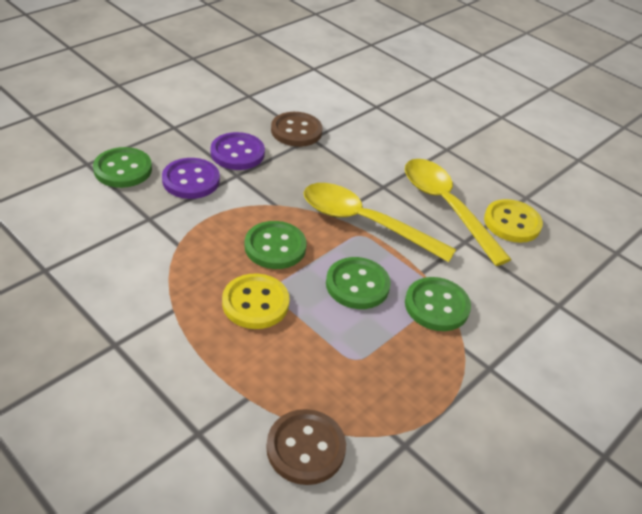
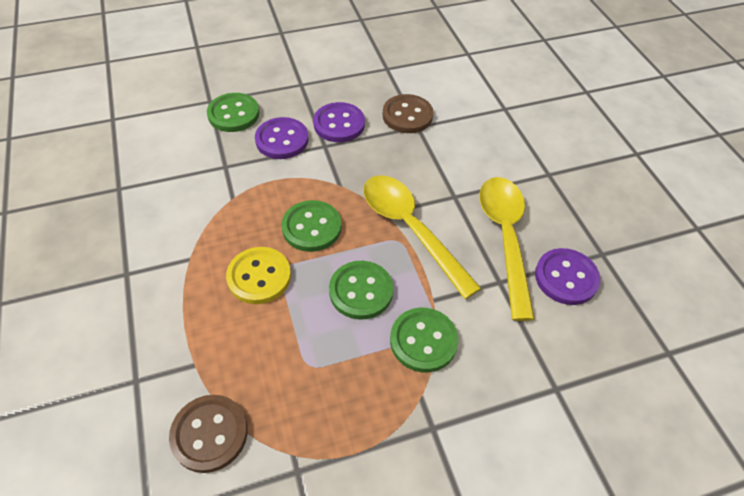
camera: 30 degrees right, 10 degrees up
(512, 223) = (566, 278): yellow button -> purple button

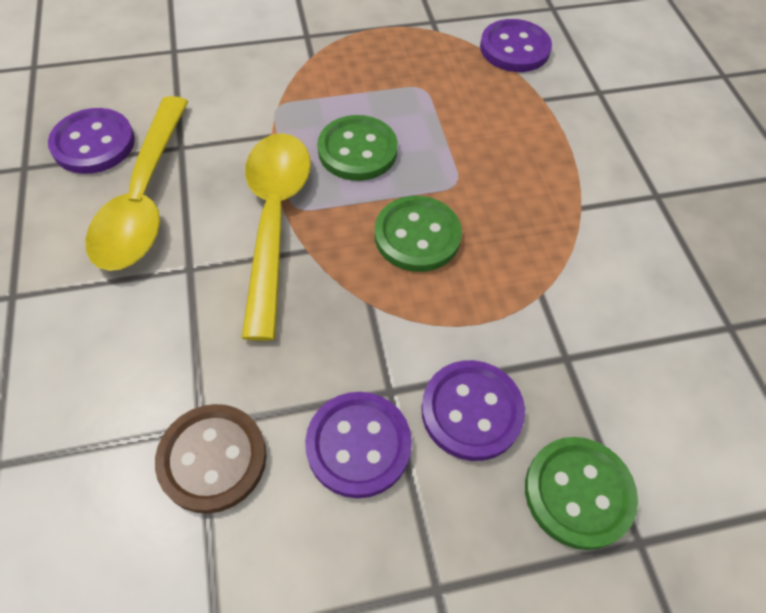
camera: 175 degrees left, 5 degrees up
(209, 434) = (514, 48): brown button -> purple button
(259, 277) = (485, 177): yellow button -> none
(410, 229) = (274, 221): yellow spoon -> yellow spoon turned 150 degrees counterclockwise
(423, 341) = (295, 97): green button -> none

